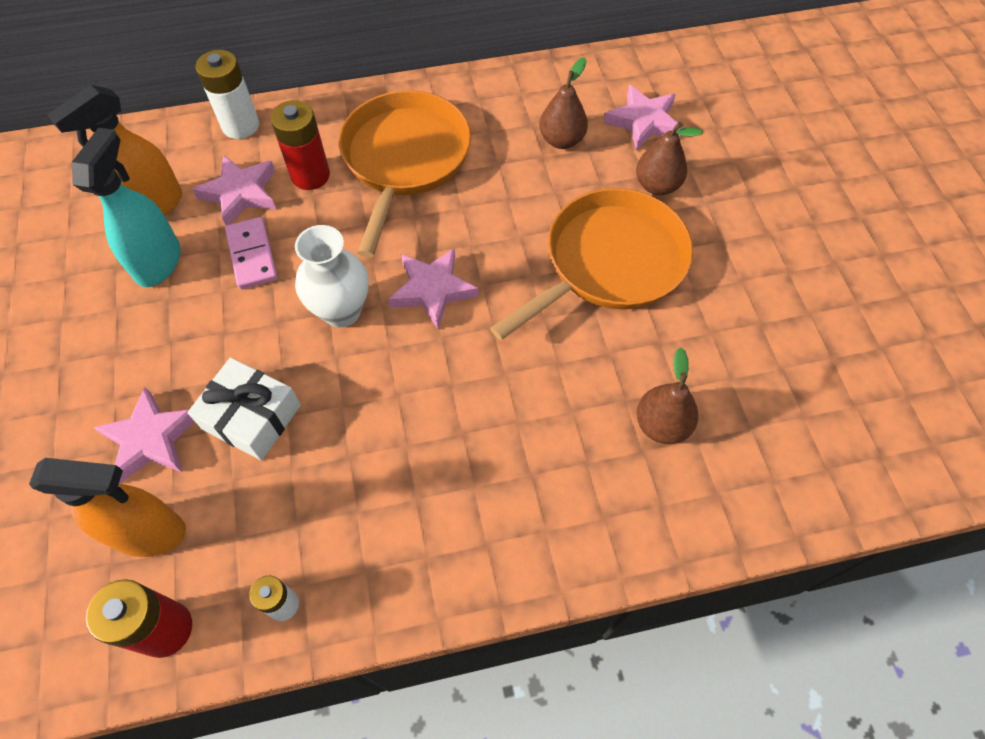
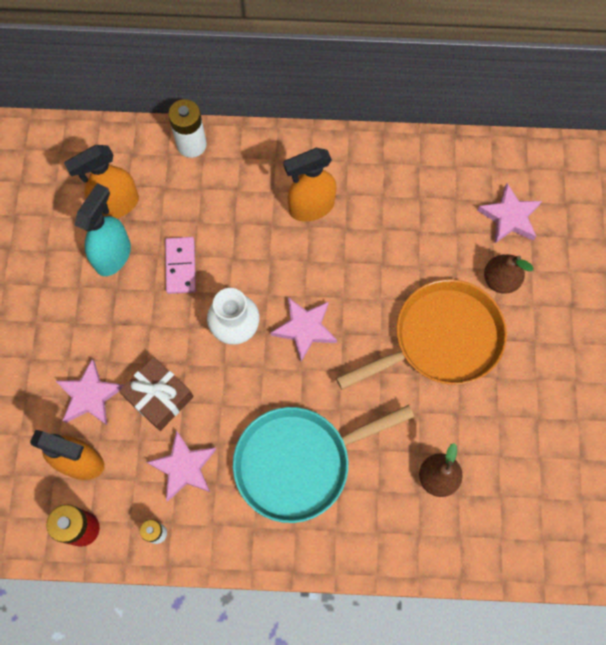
camera: 15 degrees right, 10 degrees up
(240, 193) = (181, 209): pink star -> pink star (184, 467)
(251, 417) = (159, 397): white gift -> brown gift
(310, 175) = (236, 205): red battery -> none
(404, 159) = (311, 207): orange pan -> orange spray bottle
(468, 453) = (298, 462): none -> turquoise pan
(561, 140) = (438, 219): brown pear -> none

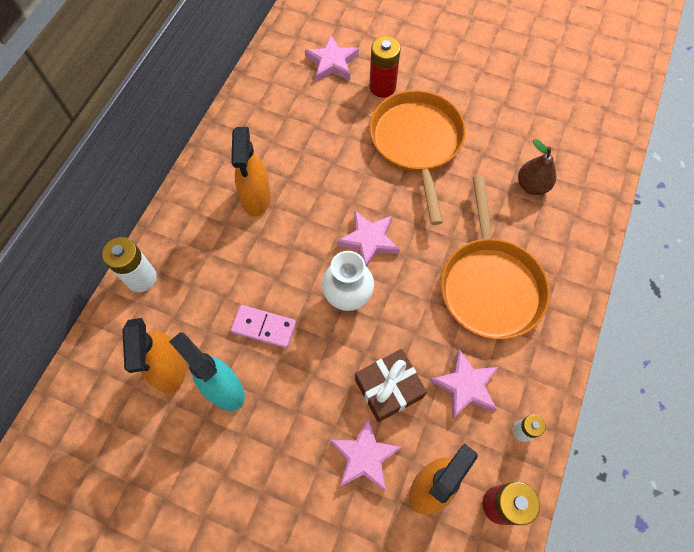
camera: 70 degrees left, 5 degrees down
(298, 462) = (490, 285): turquoise pan -> orange pan
(500, 280) = (382, 87): brown pear -> red battery

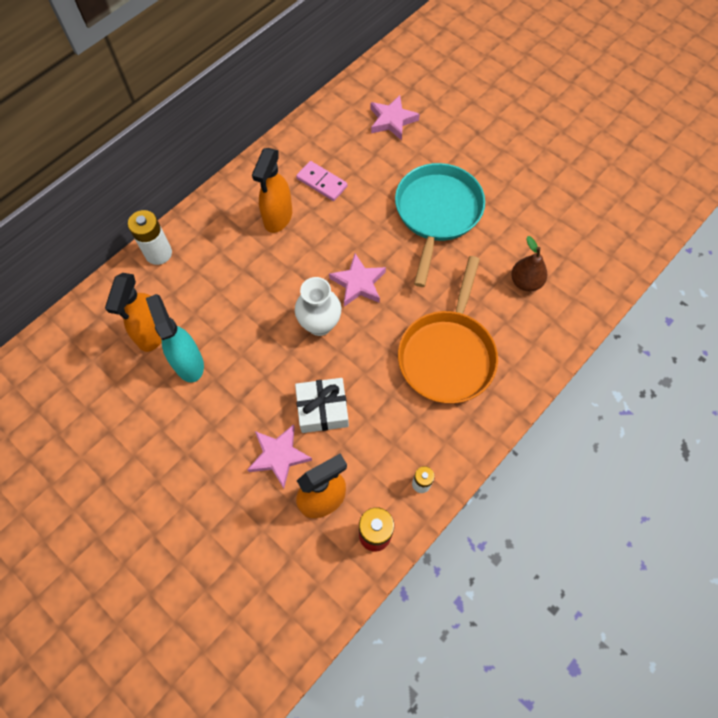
camera: 20 degrees right, 0 degrees up
(263, 327) = (240, 325): pink domino -> pink domino (322, 182)
(382, 87) = (428, 155): red battery -> none
(389, 388) = (322, 409): brown gift -> white gift
(417, 143) = (437, 213): orange pan -> turquoise pan
(465, 386) = (388, 430): pink star -> none

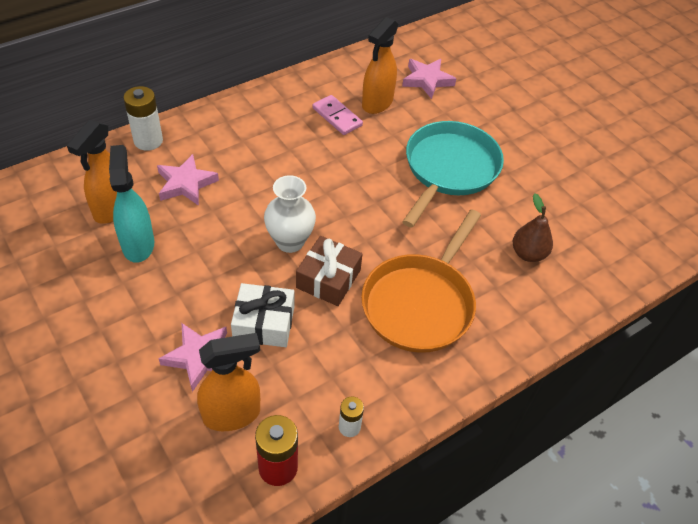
camera: 10 degrees right, 15 degrees down
(278, 218) = (281, 137): orange spray bottle -> orange spray bottle (377, 103)
(358, 283) = (344, 213): pink star -> pink star (186, 184)
(364, 352) = (328, 279): none -> brown gift

